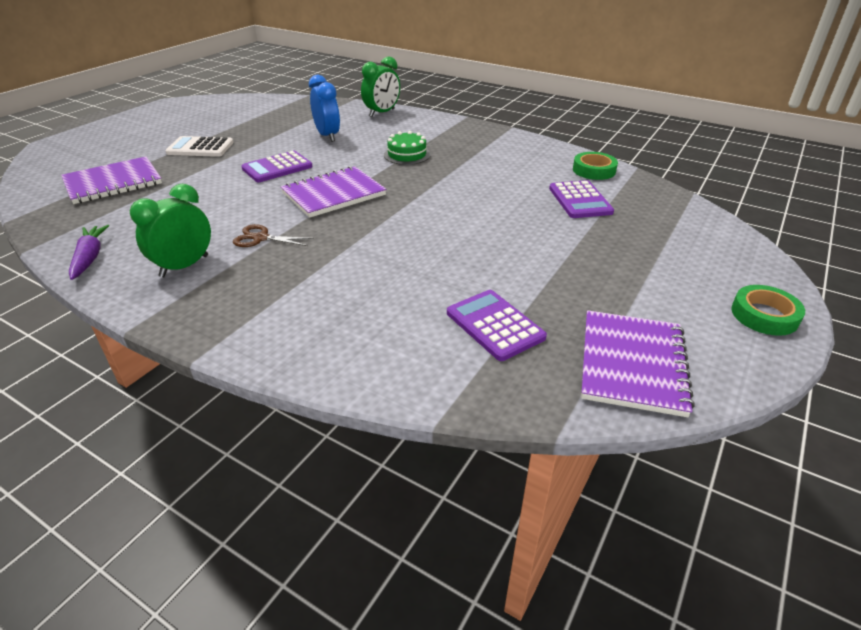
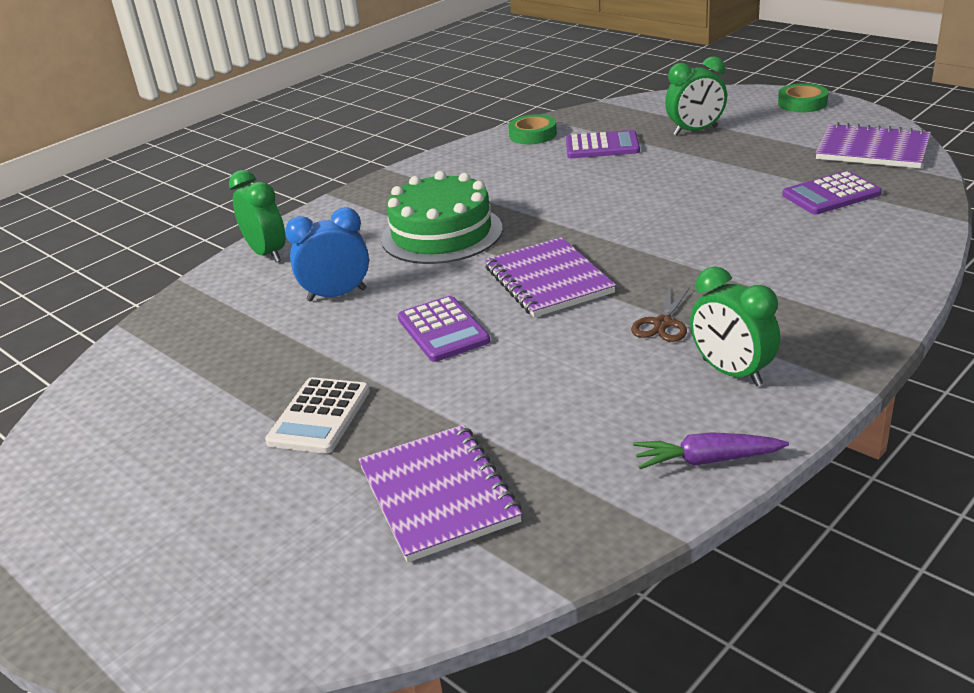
camera: 75 degrees left, 5 degrees down
(407, 155) = (442, 233): green cake -> green cake, size x1.85
(637, 245) = (695, 131): none -> green clock

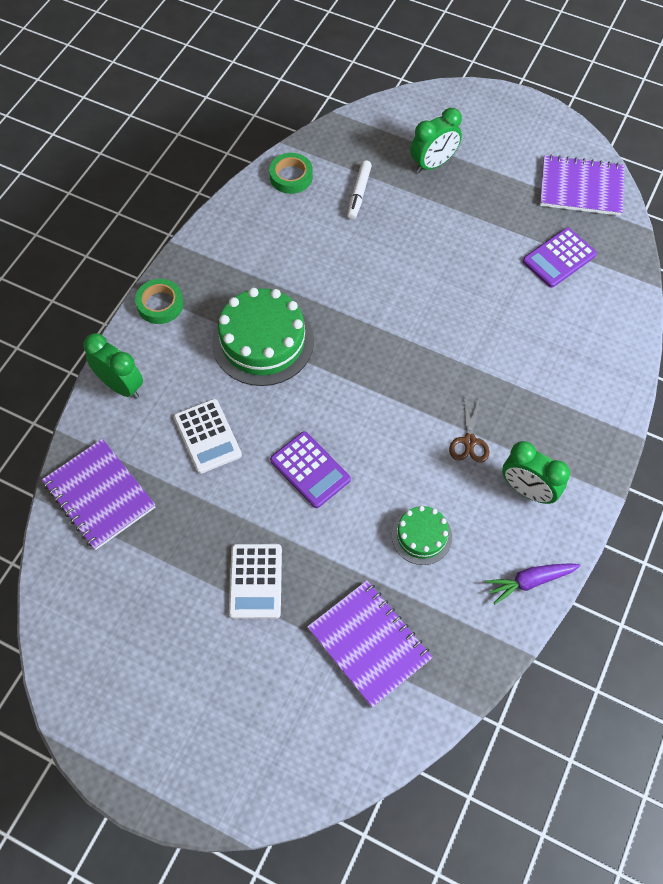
camera: 20 degrees left, 30 degrees up
(337, 295) = (207, 436): blue clock -> white calculator
(548, 280) = (370, 397): purple notebook -> purple notebook (99, 495)
(562, 399) = (421, 536): none -> green cake
(602, 146) = (359, 193): purple calculator -> white marker
(802, 103) = (514, 112): green tape -> green tape (160, 304)

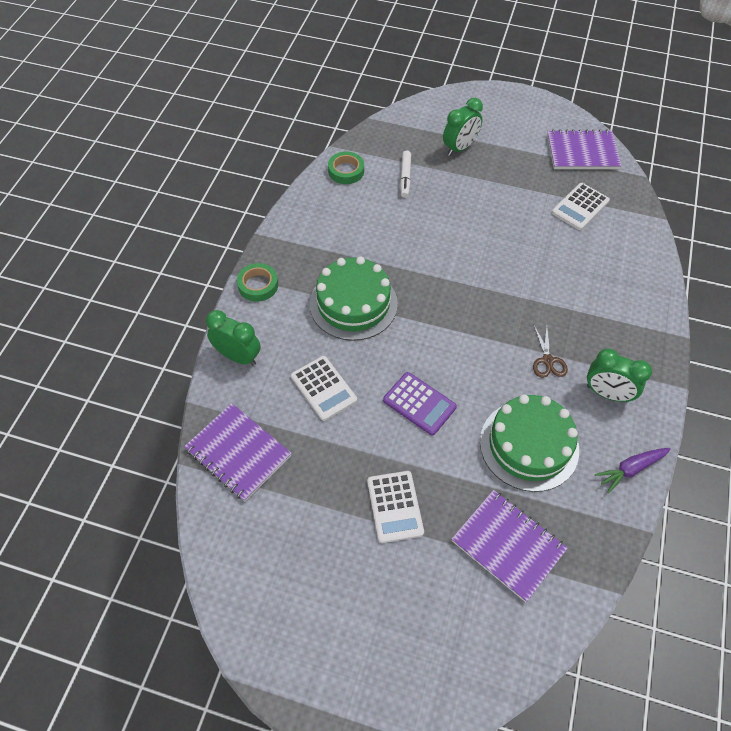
camera: 10 degrees left, 5 degrees down
(421, 536) = (529, 445): green cake -> green cake, size x1.85
(559, 258) = (580, 207): purple calculator -> white calculator

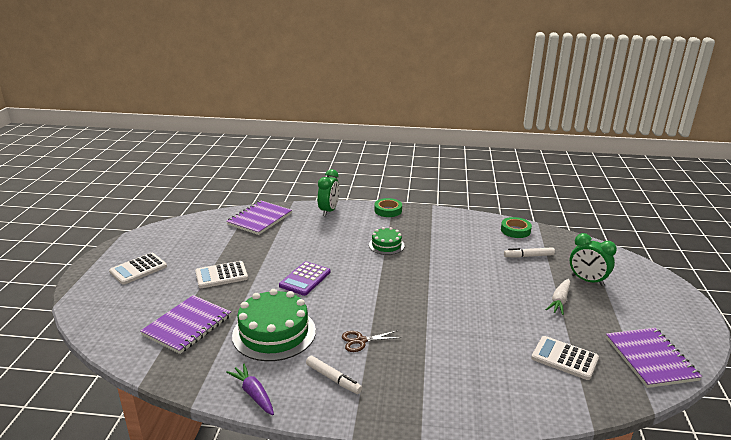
camera: 80 degrees right, 30 degrees down
(323, 388) = (311, 241): white calculator -> white calculator (138, 269)
(353, 303) = (386, 245): green cake -> green cake, size x0.54
(493, 181) = (559, 301): none -> white carrot
(607, 393) = (333, 379): green clock -> white marker

